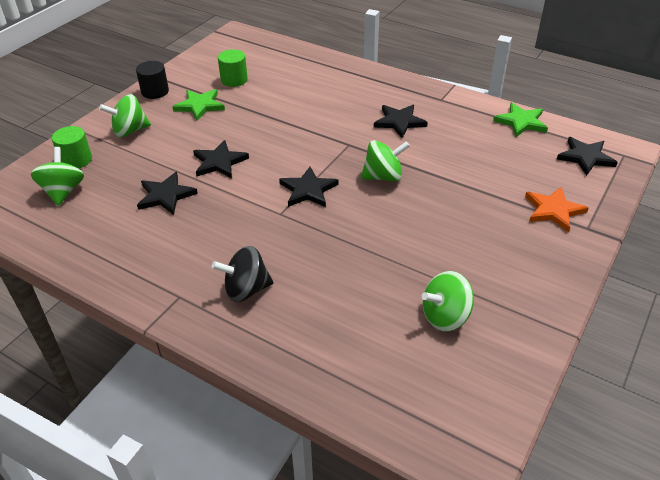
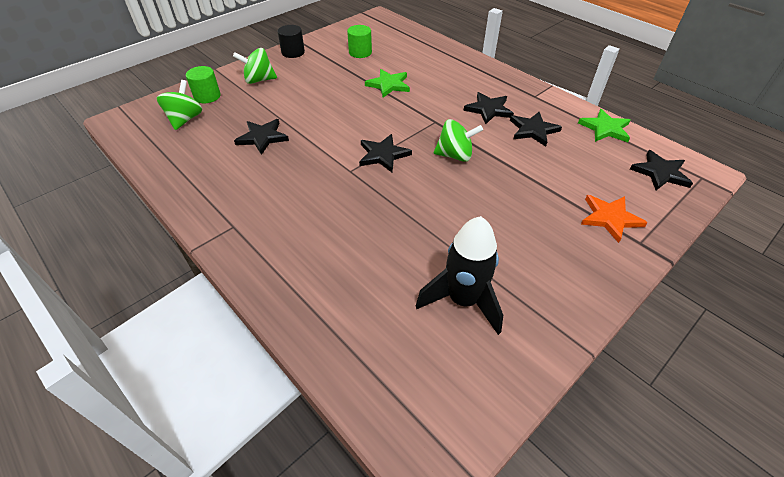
camera: 15 degrees right, 5 degrees up
(199, 106) = (323, 69): green star -> green star (388, 85)
(219, 162) = (318, 117): black star -> black star (533, 130)
(246, 290) = (291, 233): black spinning top -> none
(445, 317) = (463, 300): green spinning top -> black rocket

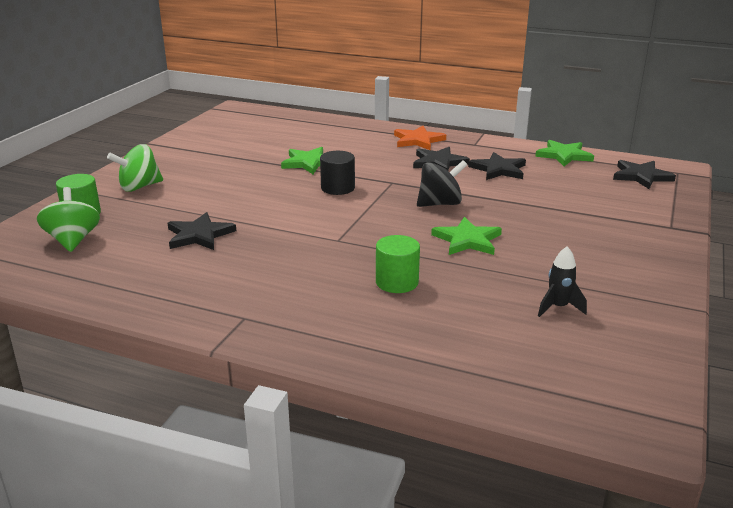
camera: 25 degrees left, 20 degrees down
(293, 52) = (159, 155): black cylinder -> black cylinder (337, 188)
(360, 52) = (246, 142): green cylinder -> green cylinder (397, 282)
(383, 155) = (362, 219): black star -> none
(446, 201) = (467, 240): none -> green star
(455, 155) = (440, 204): green spinning top -> black spinning top
(463, 300) = (558, 307): black rocket -> black rocket, size x0.50
(610, 218) = (630, 216): orange star -> orange star (418, 140)

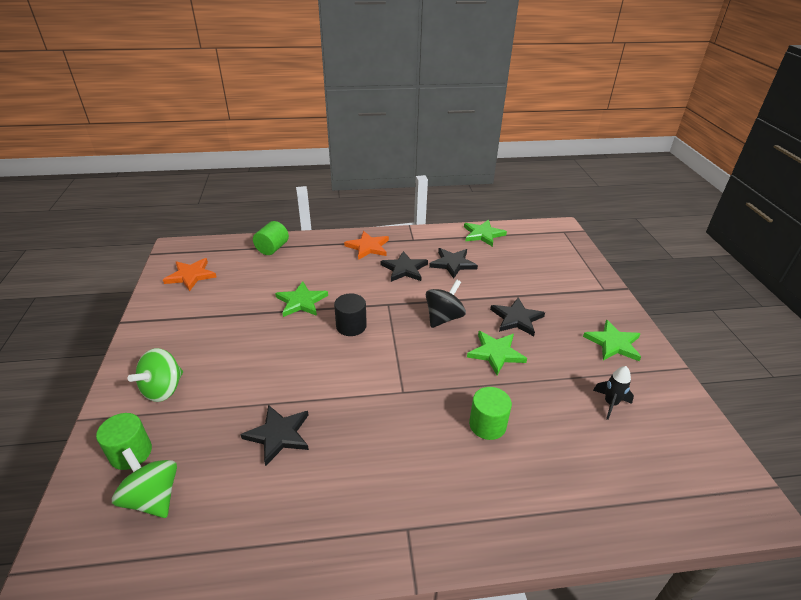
camera: 30 degrees left, 10 degrees up
(230, 127) = (191, 275): none -> orange star
(321, 124) = (272, 248): none -> green cylinder
(624, 268) = (613, 343): none -> green star
(641, 176) = (547, 242): black star -> black star (516, 318)

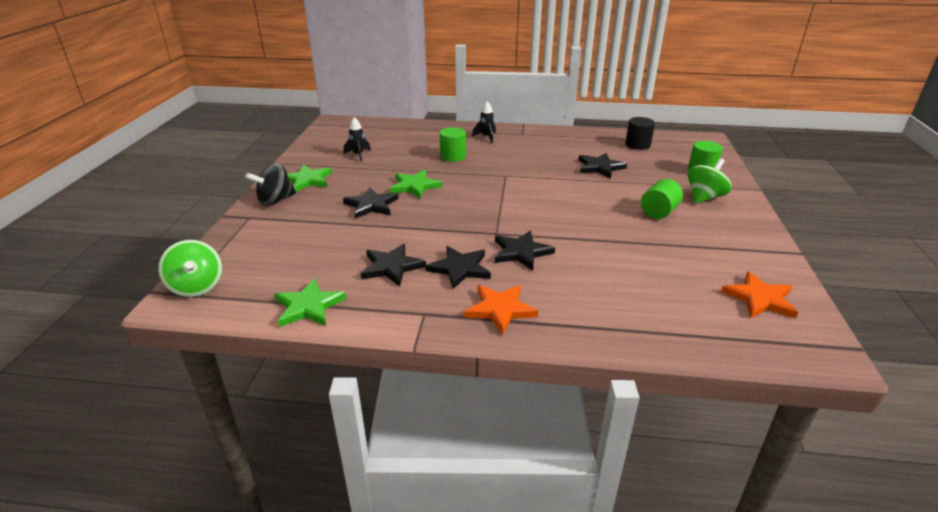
camera: 165 degrees left, 5 degrees down
(153, 497) = (671, 155): green spinning top -> green spinning top (197, 287)
(272, 248) = (655, 329): green cylinder -> green cylinder (659, 212)
(301, 301) = (596, 247): green star -> none
(351, 326) = (540, 219): black cylinder -> black cylinder (637, 145)
(362, 288) = (521, 252): none -> black star
(444, 318) = (443, 214): black spinning top -> black spinning top (275, 200)
(464, 499) = (486, 137): none -> black rocket

